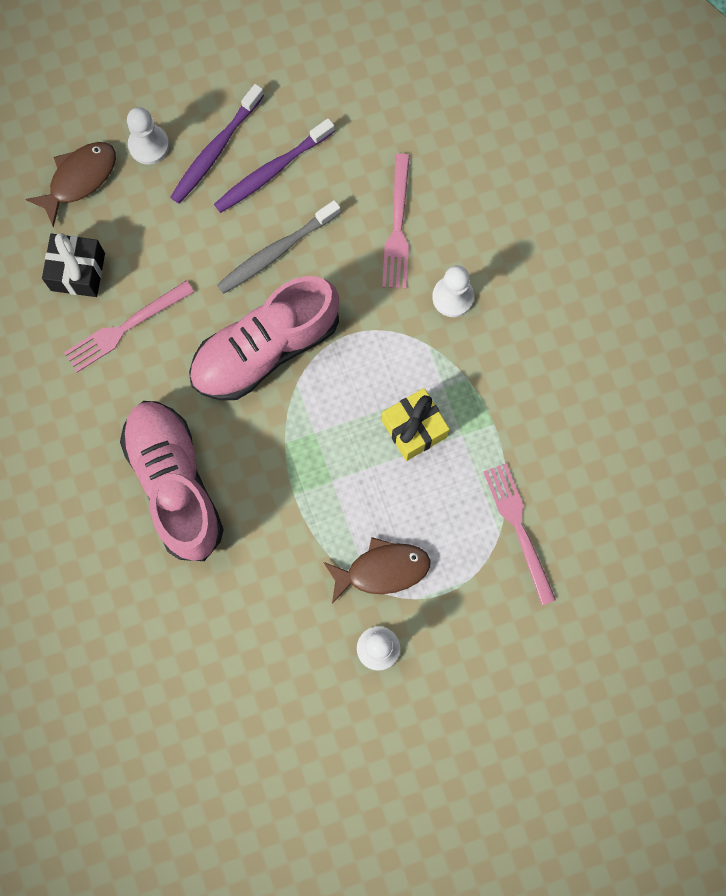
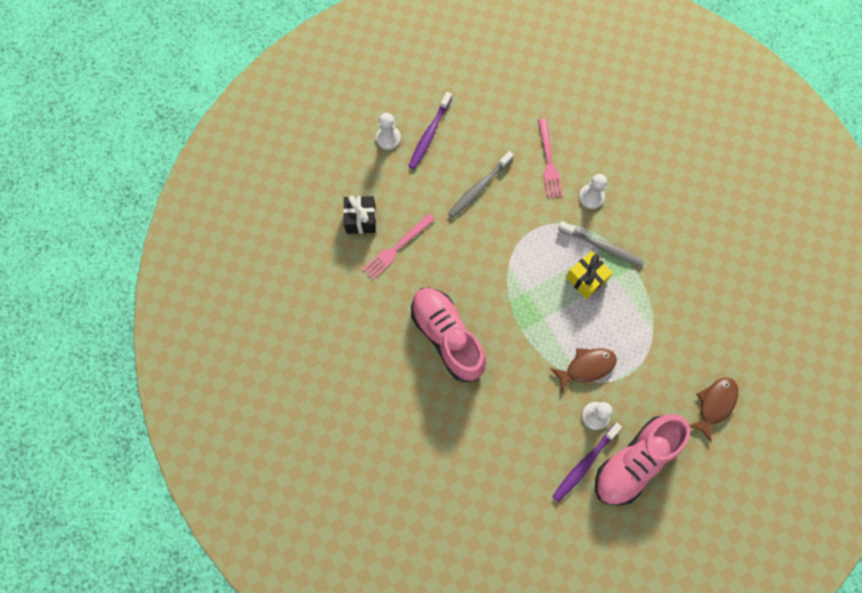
camera: 10 degrees left, 5 degrees down
(79, 179) = (350, 164): brown fish -> brown fish (714, 404)
(265, 348) = (485, 246): pink shoe -> pink shoe (635, 461)
(272, 170) = (466, 141): purple toothbrush -> purple toothbrush (585, 463)
(451, 381) = (602, 246): none -> grey toothbrush
(519, 528) = (663, 327): pink fork -> none

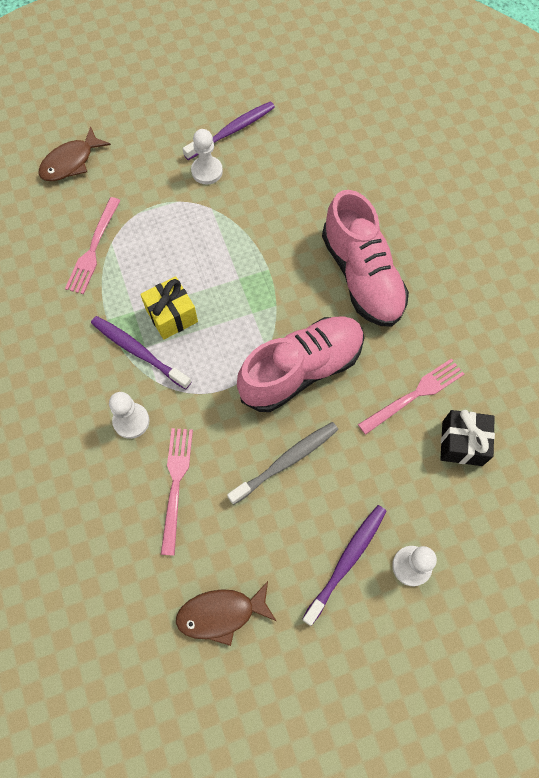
camera: 170 degrees left, 5 degrees down
(586, 367) = (201, 219): brown fish -> brown fish (221, 614)
(602, 246) = (139, 352): grey toothbrush -> purple toothbrush
(635, 461) = (177, 125): pink shoe -> pink shoe (301, 370)
(665, 324) = (93, 249): none -> pink fork

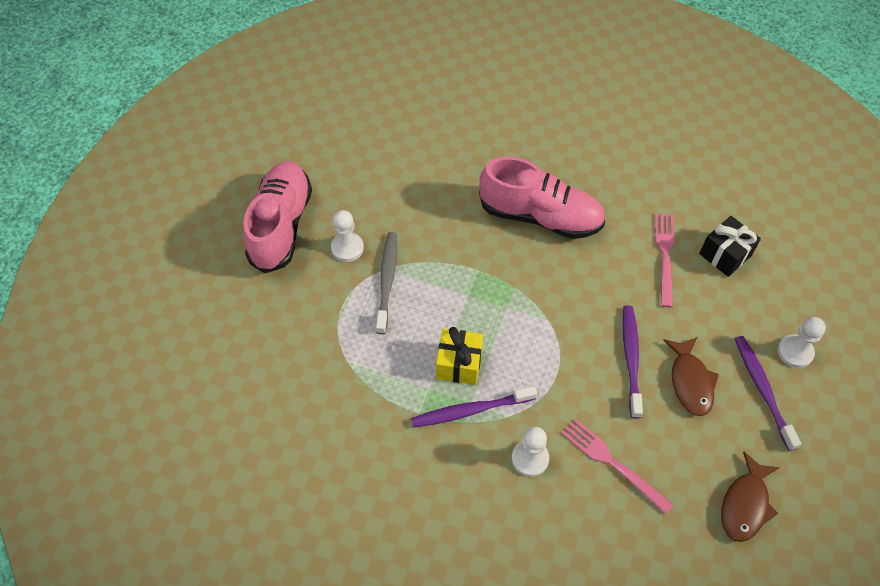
camera: 50 degrees left, 10 degrees down
(70, 162) = (235, 338): brown fish -> brown fish (690, 382)
(93, 249) = (340, 379): pink fork -> none
(231, 131) = (327, 206): purple toothbrush -> purple toothbrush (631, 359)
(286, 462) = (653, 373): grey toothbrush -> grey toothbrush (387, 281)
(301, 370) = (585, 310): pink shoe -> pink shoe (281, 226)

